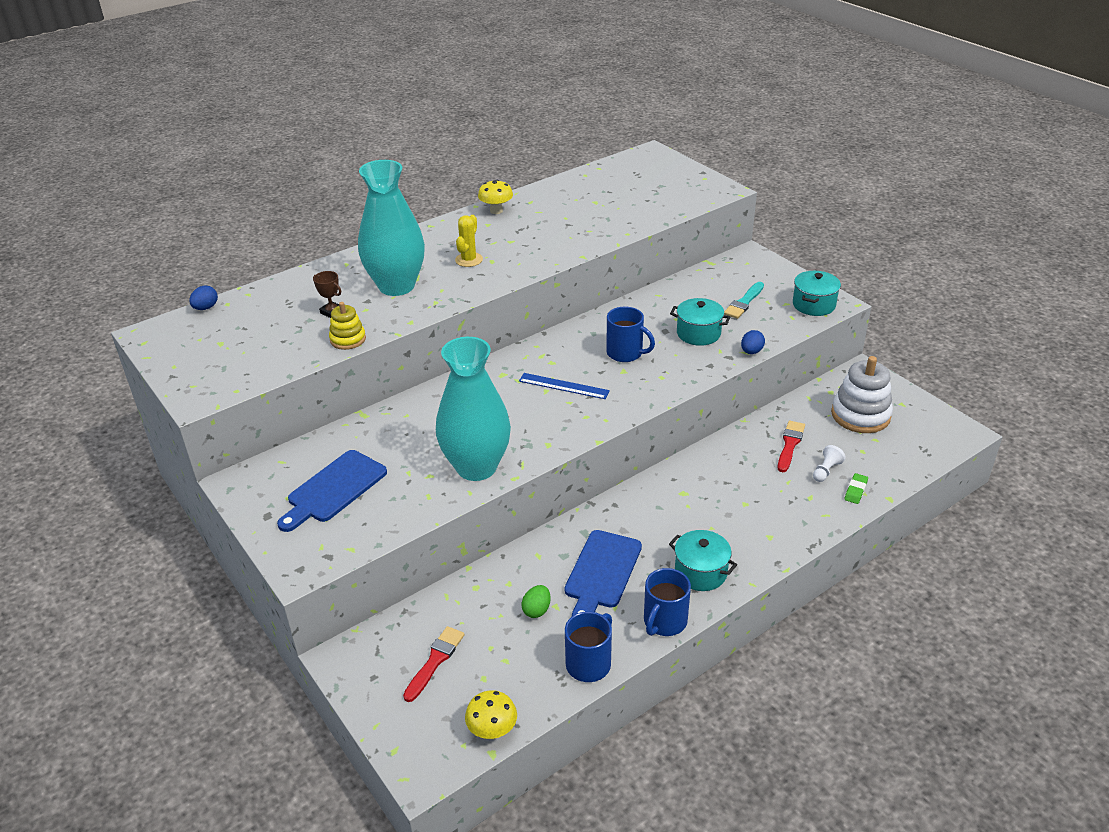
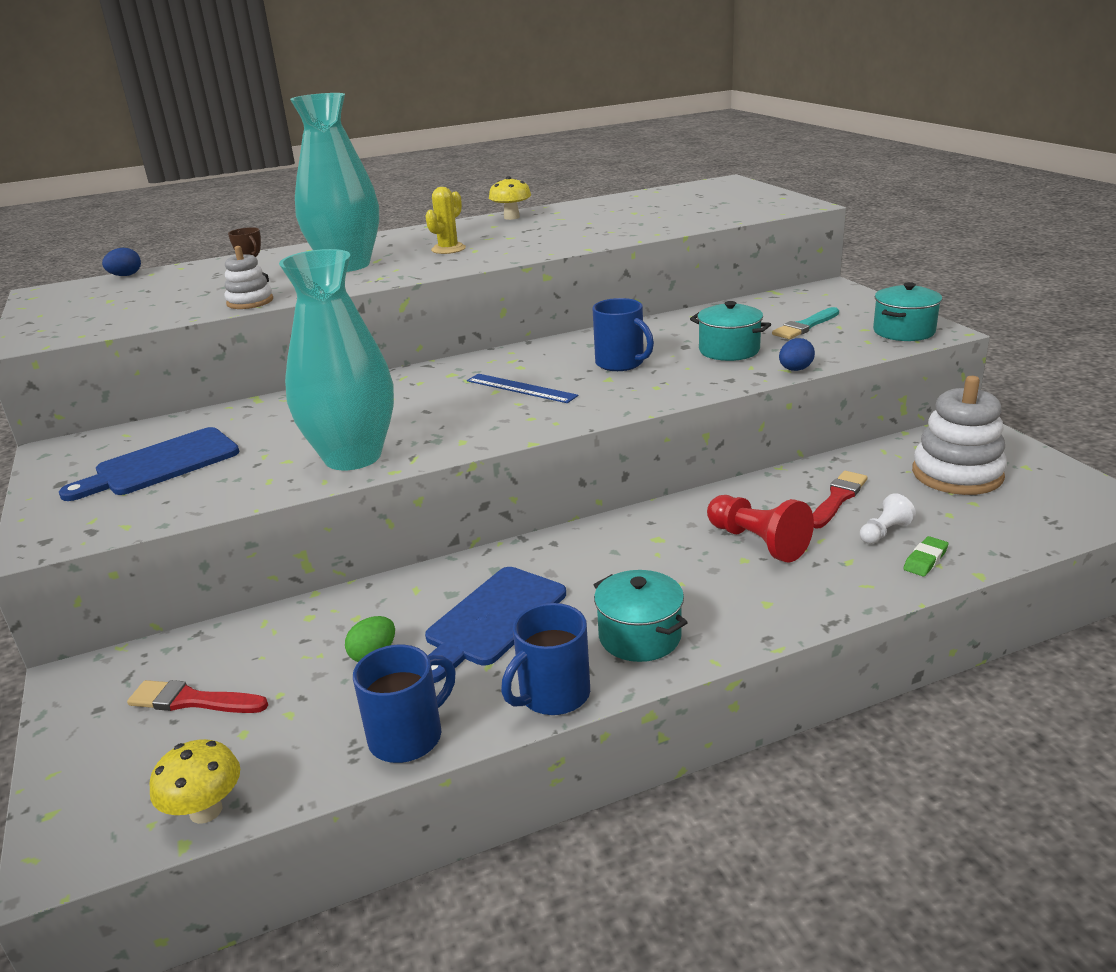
camera: 15 degrees right, 10 degrees down
(348, 339) = (250, 302): yellow stacking toy -> white stacking toy
(435, 661) = (193, 700): red brush -> red brush turned 120 degrees counterclockwise
(749, 488) = (757, 542): none -> red pawn

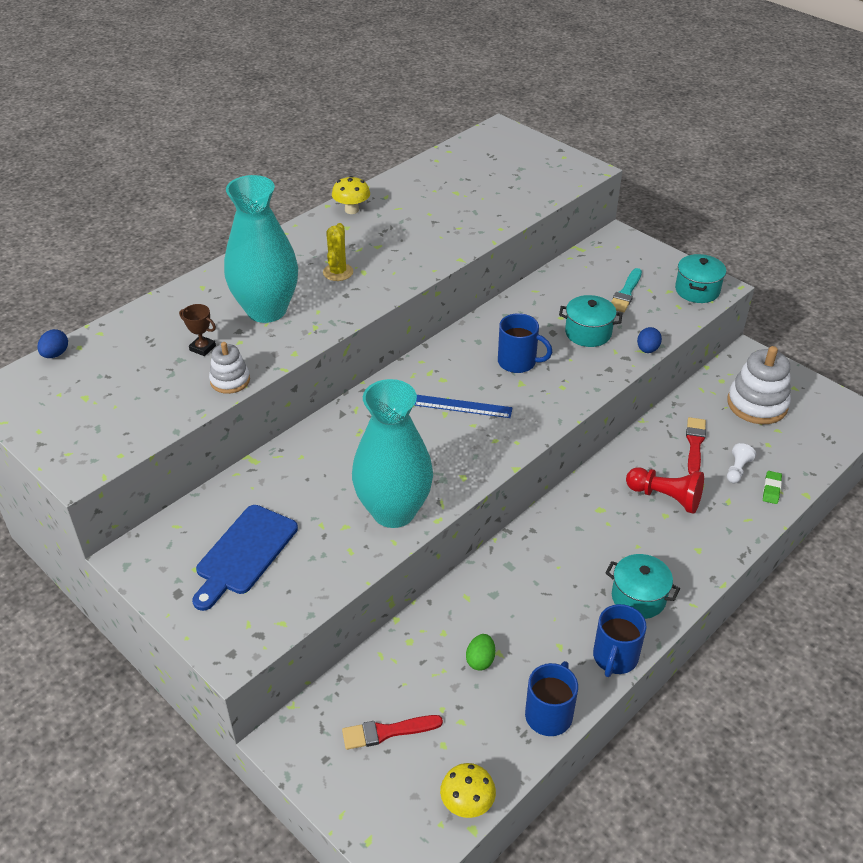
camera: 25 degrees left, 15 degrees up
(492, 620) = (537, 609): blue cutting board -> none

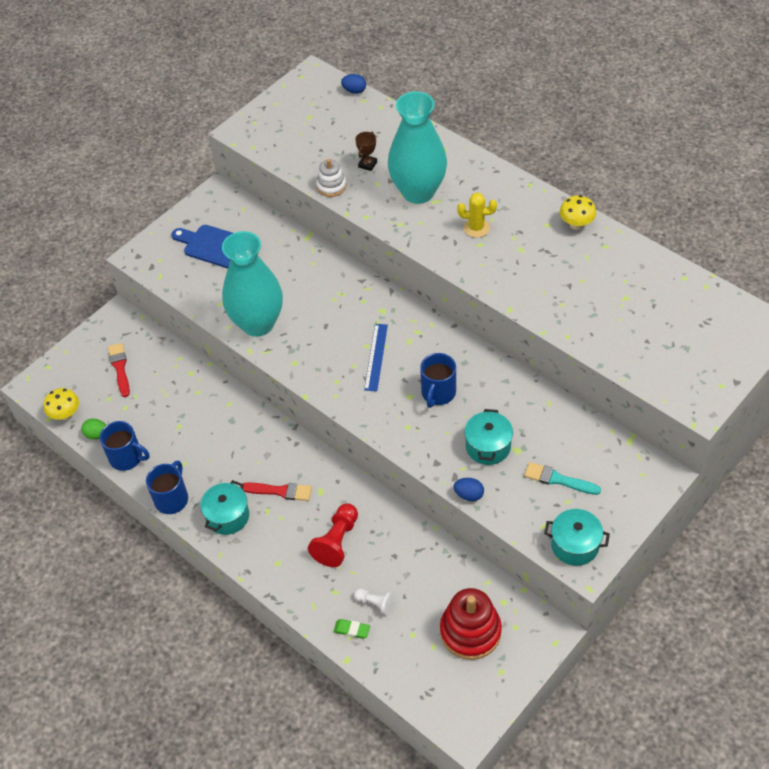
camera: 90 degrees right, 10 degrees up
(480, 660) = (173, 415): green egg -> green egg (97, 434)
(615, 657) = (172, 498): blue mug -> blue mug turned 90 degrees clockwise
(695, 444) = (407, 570): red brush -> red brush (280, 491)
(757, 404) = (470, 631): white stacking toy -> red stacking toy

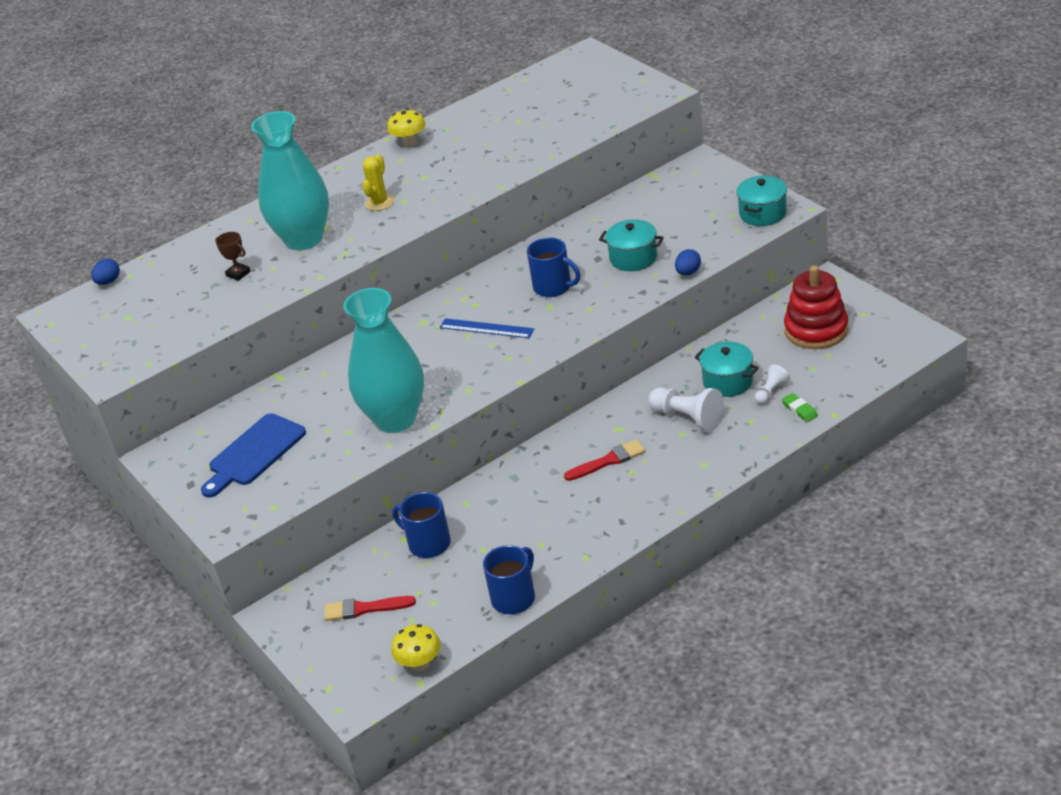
camera: 75 degrees left, 15 degrees down
(97, 434) = (466, 629): green egg -> none
(172, 498) = (590, 554): blue mug -> blue mug (428, 543)
(227, 516) = (630, 505): turquoise pot -> turquoise pot (728, 382)
(280, 491) = (608, 461): red brush -> red brush turned 45 degrees clockwise
(331, 186) = (256, 301): white stacking toy -> none
(337, 541) = (688, 418): red pawn -> white pawn
(352, 630) = (799, 410): green eraser -> green eraser turned 60 degrees counterclockwise
(558, 479) = (686, 218): turquoise brush -> none

